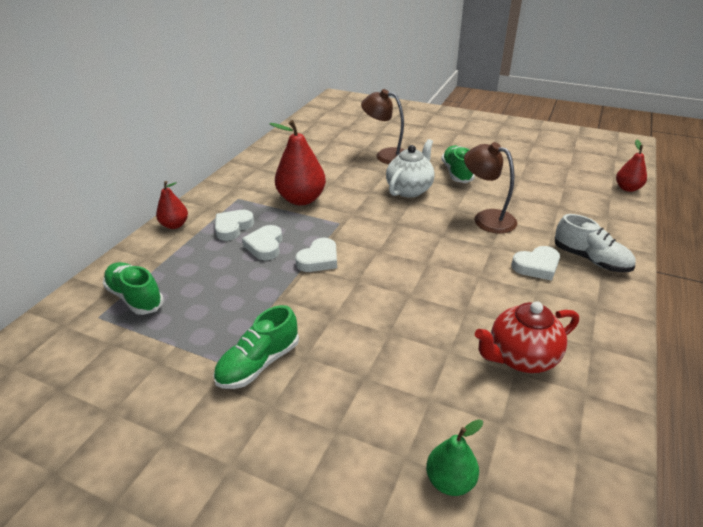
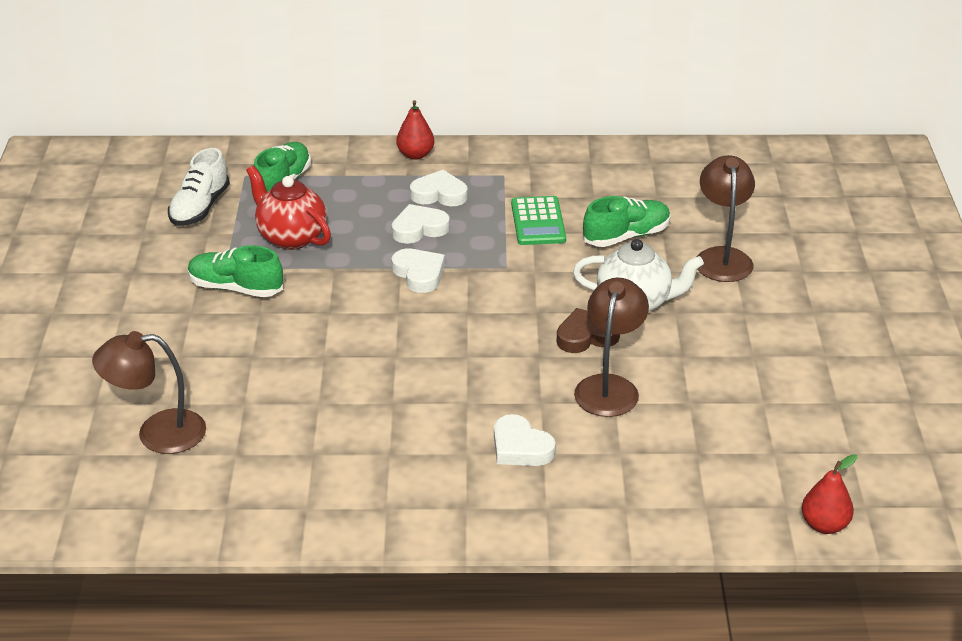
camera: 65 degrees right, 0 degrees up
(301, 199) = (538, 222): red pear -> green calculator
(319, 259) = (419, 274): white heart -> white heart turned 135 degrees counterclockwise
(432, 213) = (586, 336): none -> brown heart
(450, 481) = (157, 433): green pear -> brown lamp
(457, 173) = (724, 336): green shoe -> green shoe (626, 236)
(521, 358) = (335, 455): red teapot -> red teapot (291, 237)
(591, 259) = (570, 495): white shoe -> white shoe (199, 208)

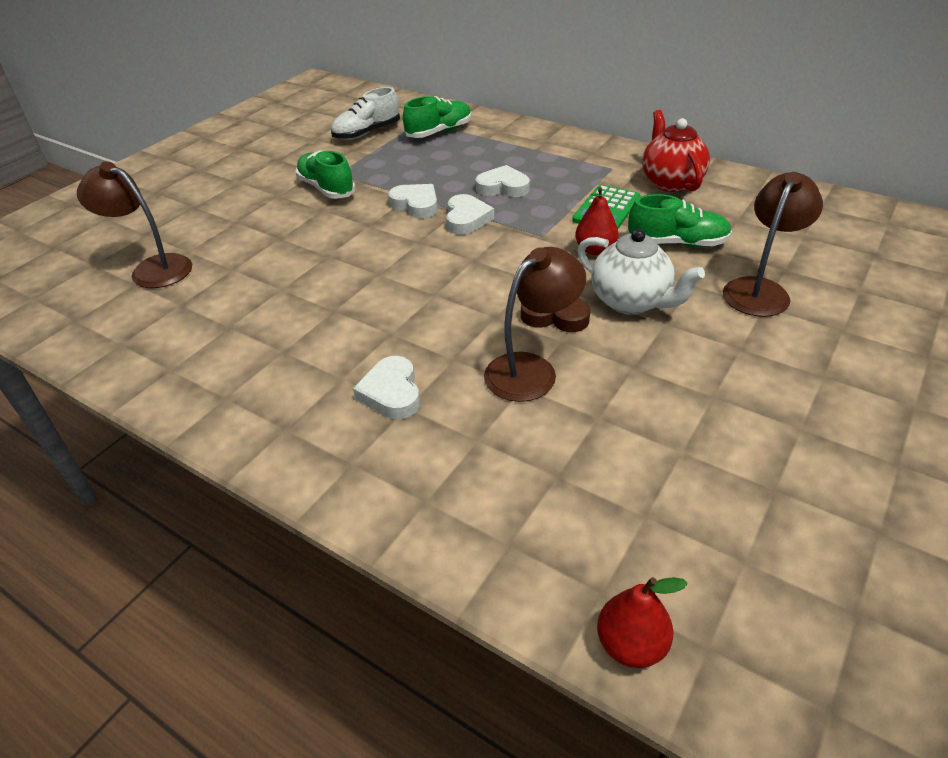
camera: 35 degrees right, 5 degrees up
(291, 237) = (403, 167): red teapot -> red teapot (670, 182)
(415, 155) = (556, 138): red pear -> red pear (595, 250)
(439, 194) = (545, 168): white heart -> white heart (416, 205)

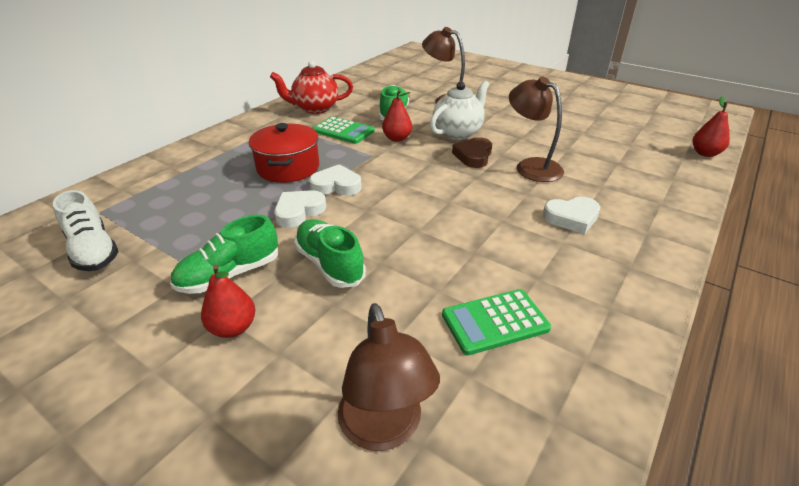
camera: 90 degrees left, 5 degrees down
(152, 268) = (384, 429): brown lamp -> brown lamp turned 45 degrees counterclockwise
(231, 319) = (495, 322): none -> green calculator
(266, 200) = (233, 328): none -> red pear
(439, 132) = (142, 199): green shoe -> green shoe (329, 264)
(503, 187) = (288, 168): white heart -> red pot

